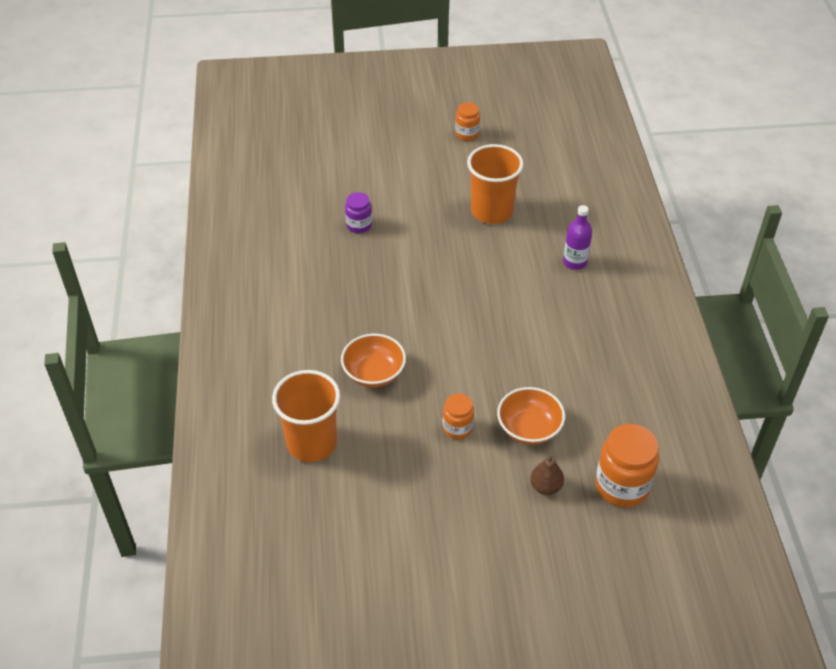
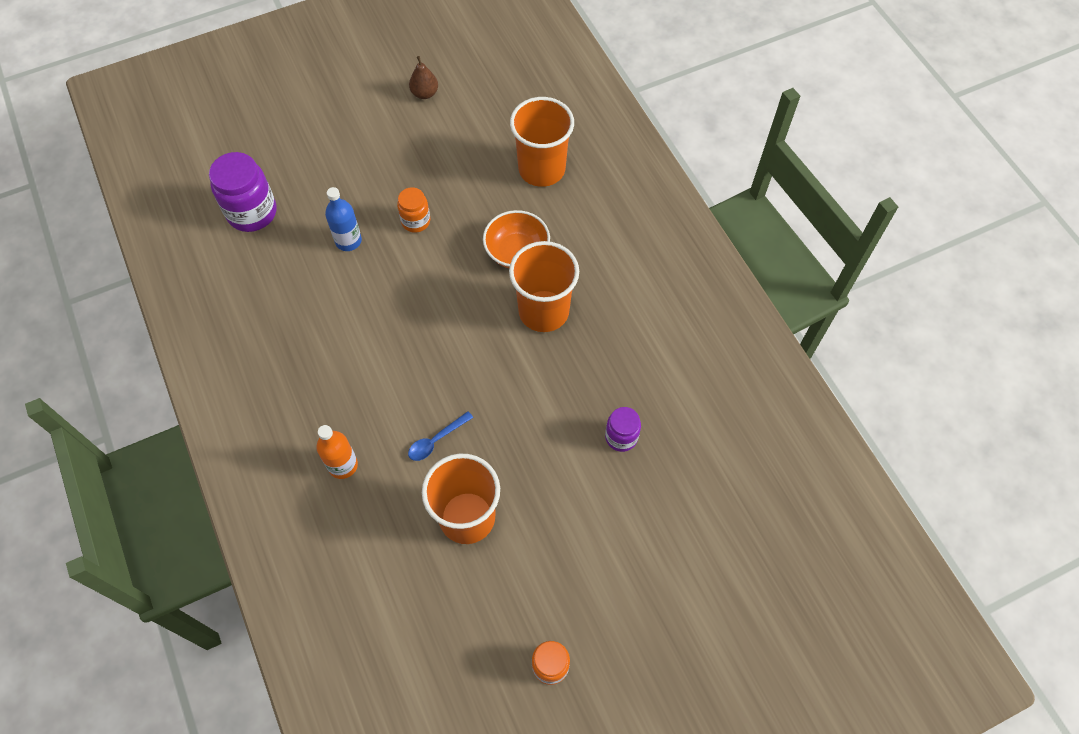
camera: 160 degrees right, 15 degrees up
(374, 320) = (543, 311): none -> orange cup
(498, 258) = (436, 440): none -> blue spoon
(529, 428) = (348, 241): orange bowl -> blue bottle
(545, 487) = (321, 192): brown pear -> brown pear (425, 93)
(575, 262) = (343, 465): purple bottle -> orange bottle
(622, 486) = (252, 212): orange jar -> purple jar

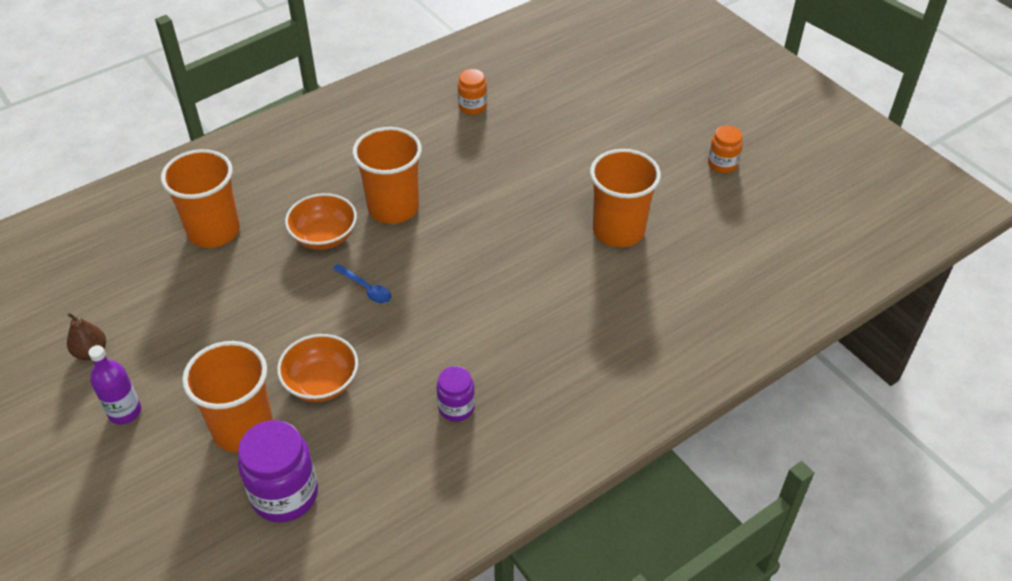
camera: 100 degrees left, 15 degrees down
(320, 188) = (243, 428): none -> orange cup
(343, 465) = (596, 329): orange bottle -> none
(348, 241) = (321, 383): blue bottle -> orange bowl
(360, 116) = (125, 412): none -> purple bottle
(416, 221) = (289, 326): orange jar -> orange jar (472, 107)
(436, 440) = (550, 264): blue spoon -> blue spoon (366, 288)
(621, 437) = (514, 144): purple jar -> purple jar (456, 407)

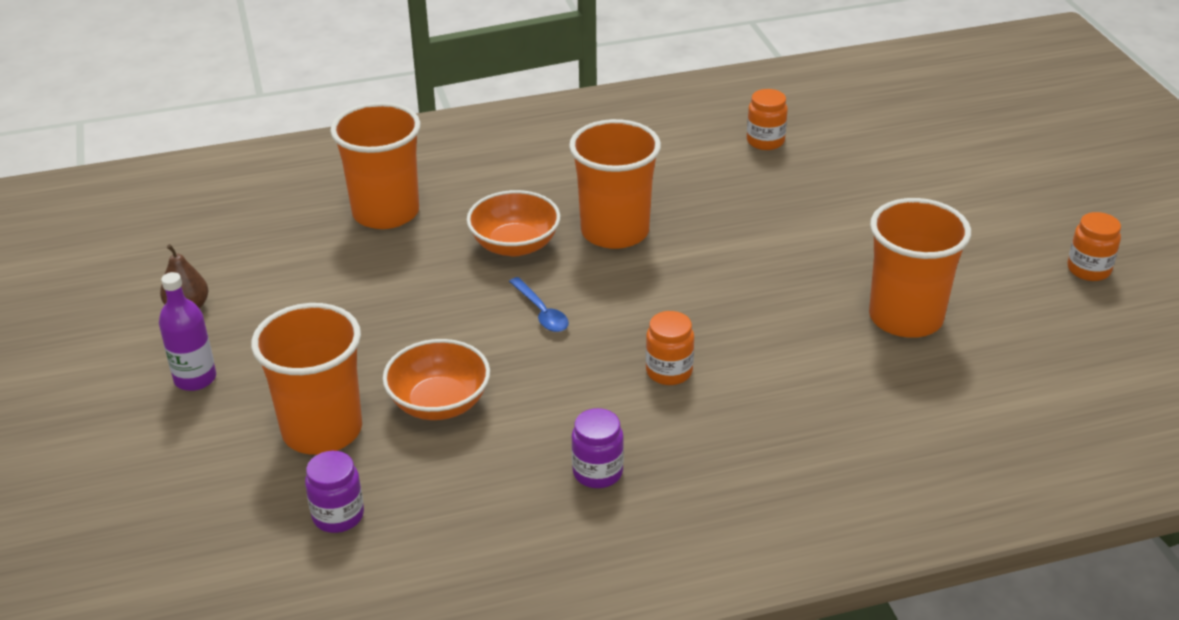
camera: 20 degrees right, 10 degrees down
(285, 495) = (338, 515): purple jar -> purple jar, size x0.58
(475, 314) = (669, 371): none -> orange jar

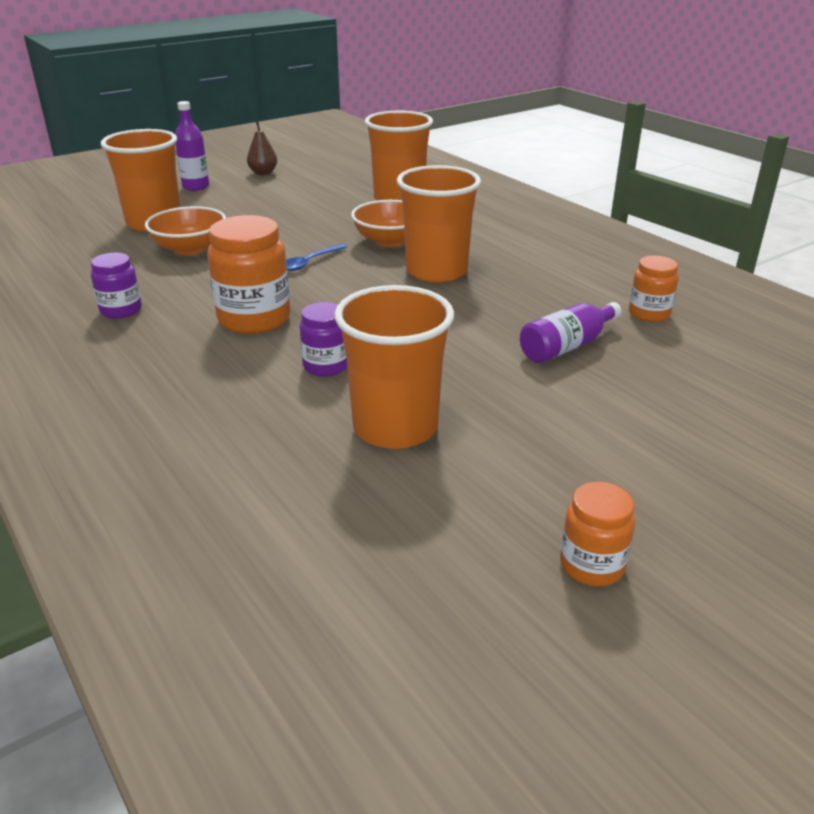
camera: 70 degrees right, 5 degrees down
(338, 515) = (71, 241): purple jar -> purple jar (326, 366)
(669, 371) = (254, 319): orange jar -> orange jar, size x1.74
(805, 198) = (567, 346): none -> purple bottle

